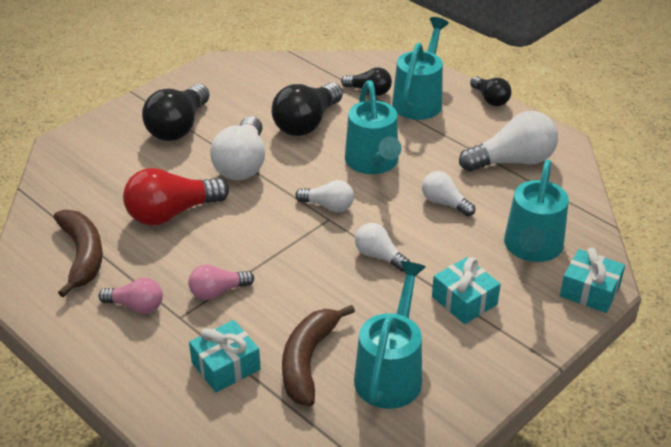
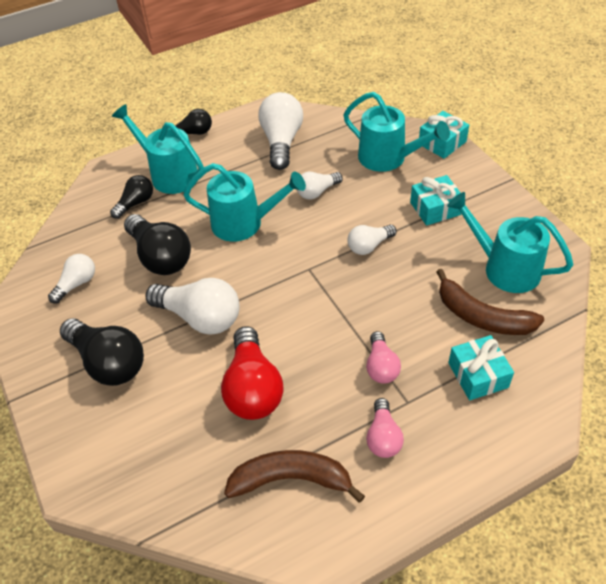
camera: 70 degrees left, 10 degrees up
(136, 306) = (383, 437): pink light bulb -> pink light bulb turned 150 degrees clockwise
(328, 206) = (291, 265): white light bulb -> white light bulb (76, 284)

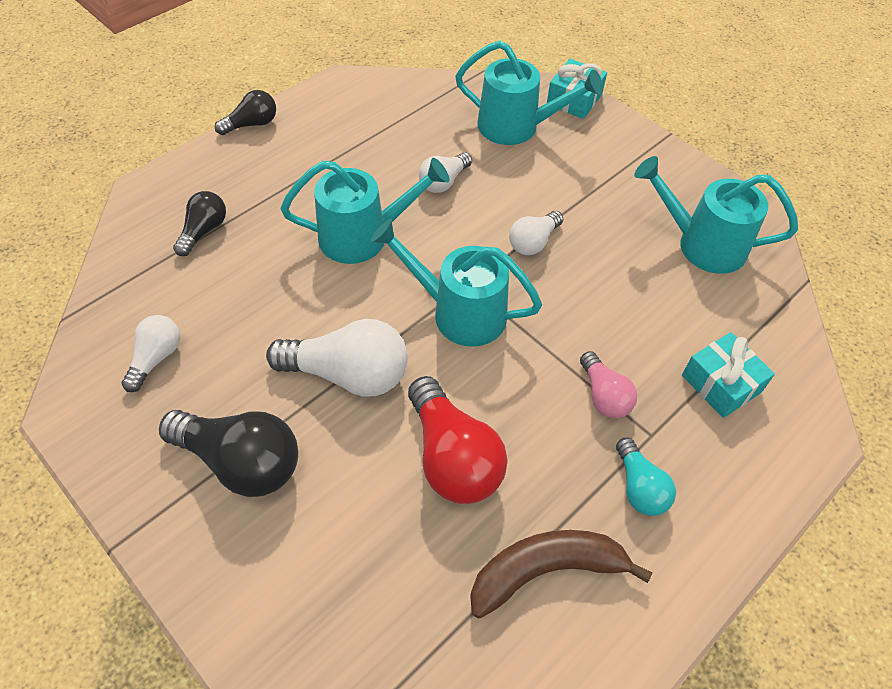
camera: 20 degrees left, 5 degrees up
(160, 257) = (264, 300): black light bulb -> none
(169, 174) = (237, 184): turquoise watering can -> turquoise watering can (458, 312)
(281, 142) = (375, 122): white light bulb -> none
(383, 437) = (639, 487): pink light bulb -> turquoise light bulb
(435, 208) = (595, 182): turquoise gift -> none
(482, 316) = (699, 309): brown banana -> none

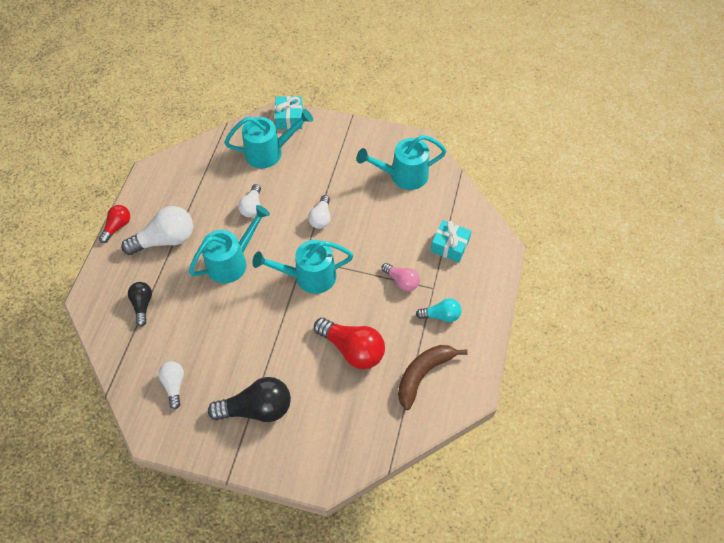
camera: 30 degrees left, 5 degrees up
(252, 124) = (117, 226): black light bulb -> red light bulb
(348, 374) = (277, 338): white light bulb -> white light bulb (165, 239)
(639, 487) = (441, 315): turquoise light bulb -> turquoise light bulb turned 45 degrees counterclockwise

